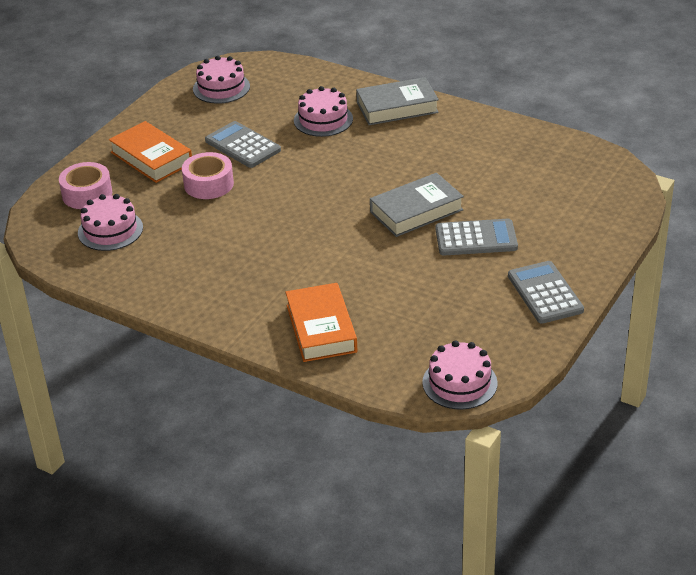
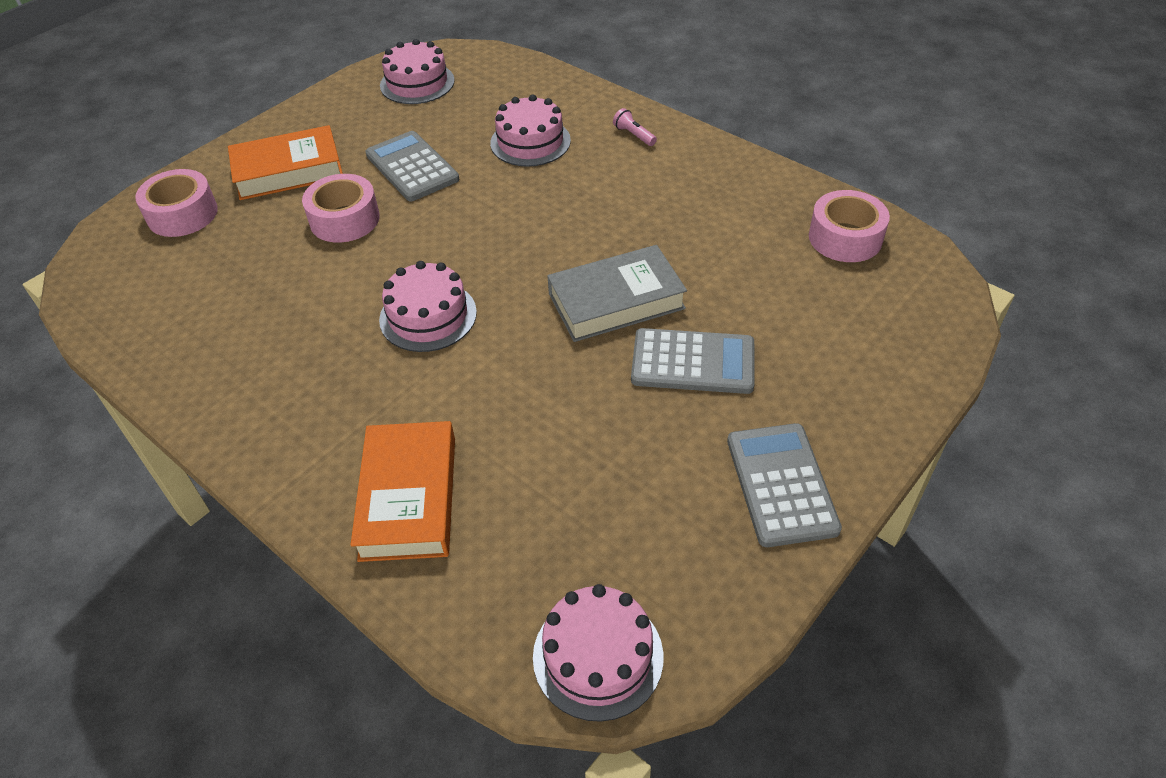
camera: 10 degrees right, 10 degrees up
(110, 230) = (184, 274): pink cake -> pink cake (428, 316)
(151, 158) = (288, 171): orange book -> orange book turned 75 degrees counterclockwise
(397, 107) = (634, 135): grey book -> pink flashlight
(559, 157) = (845, 238): none -> pink tape

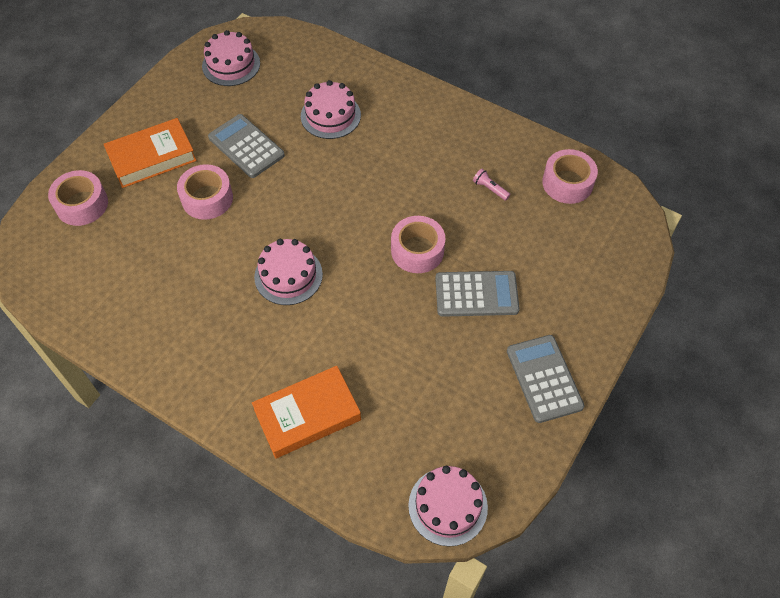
camera: 10 degrees left, 10 degrees up
(408, 497) = (307, 415): orange book -> orange book turned 75 degrees clockwise
(616, 301) = (417, 250): grey book -> pink tape
(634, 135) = (406, 103): pink flashlight -> pink flashlight (490, 189)

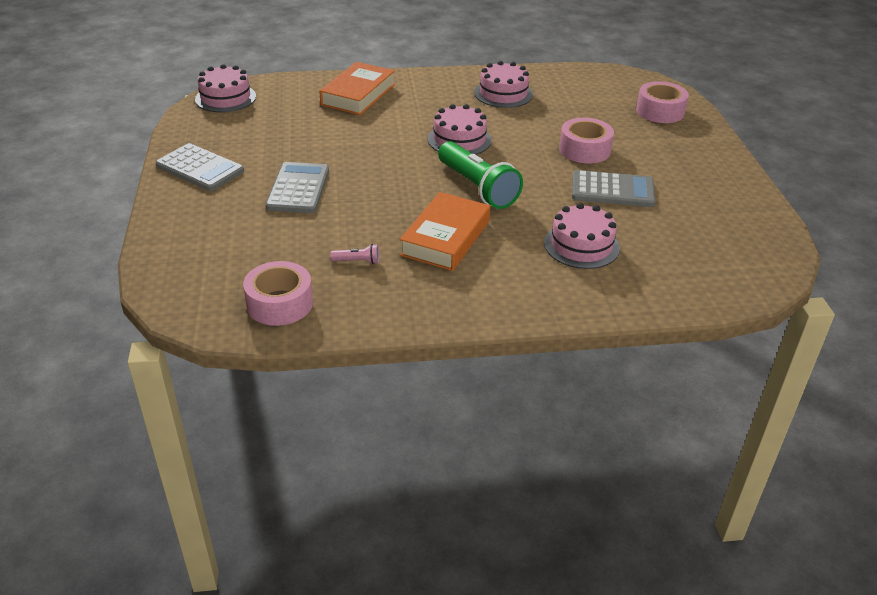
camera: 140 degrees right, 20 degrees down
(152, 157) = (666, 152): orange book -> orange book (445, 238)
(231, 64) = (735, 239): pink cake -> pink cake (503, 93)
(337, 208) = (477, 188): none -> green flashlight
(417, 250) = (377, 192): pink tape -> none
(476, 294) = (298, 189): grey calculator -> grey calculator turned 135 degrees clockwise

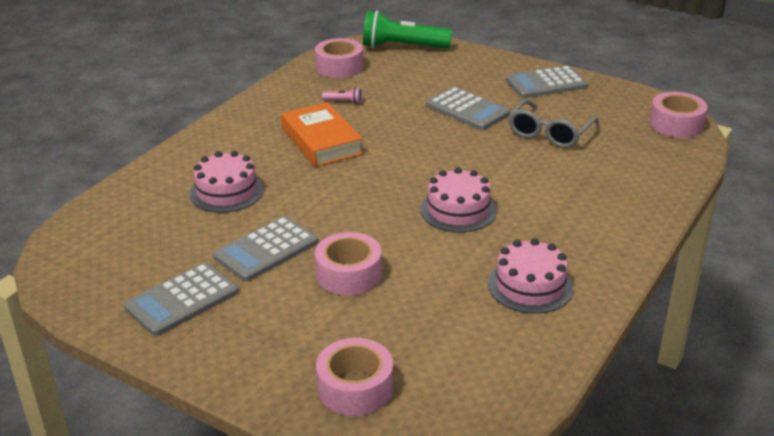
camera: 130 degrees right, 5 degrees down
(225, 98) = (676, 124): pink cake -> pink tape
(299, 140) = (549, 133): none -> grey glasses
(357, 261) = (344, 102): pink flashlight -> pink flashlight turned 120 degrees counterclockwise
(358, 94) = (618, 192): orange book -> none
(477, 188) = (366, 183): green flashlight -> green flashlight (402, 47)
(704, 195) = (182, 300): none -> grey calculator

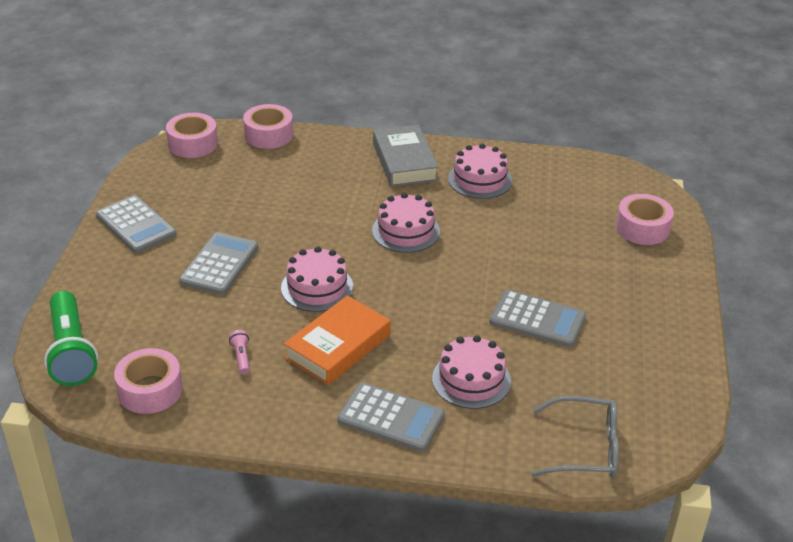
camera: 115 degrees left, 5 degrees up
(182, 300) = (635, 342): grey calculator -> grey calculator (391, 418)
(349, 274) = (533, 264): pink tape -> pink tape (268, 135)
(404, 146) = (317, 287): none -> pink cake
(549, 133) = (244, 206): grey glasses -> grey glasses (585, 448)
(592, 241) = (404, 162): none -> grey book

